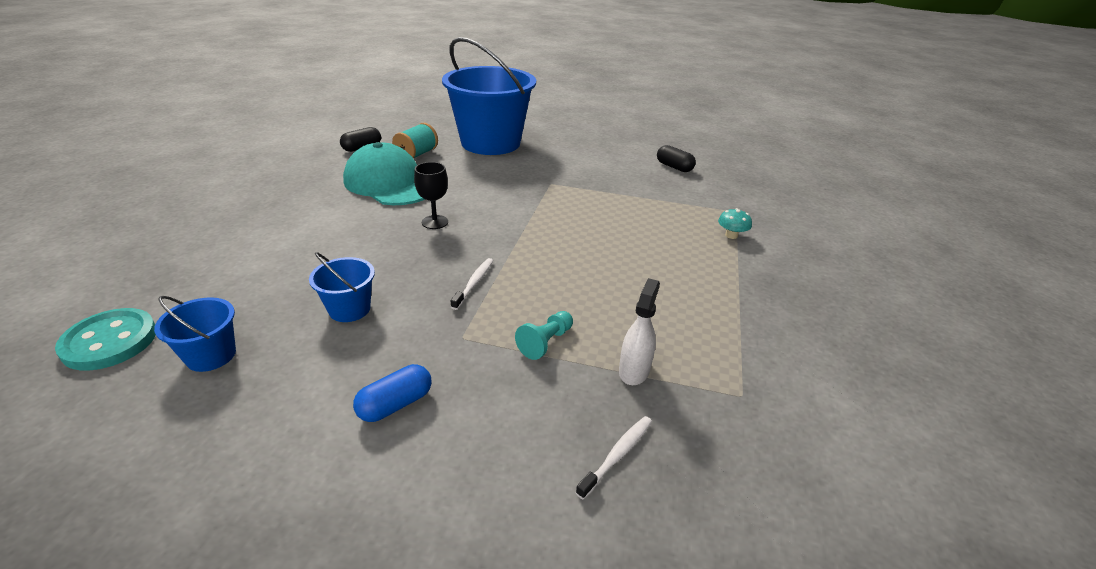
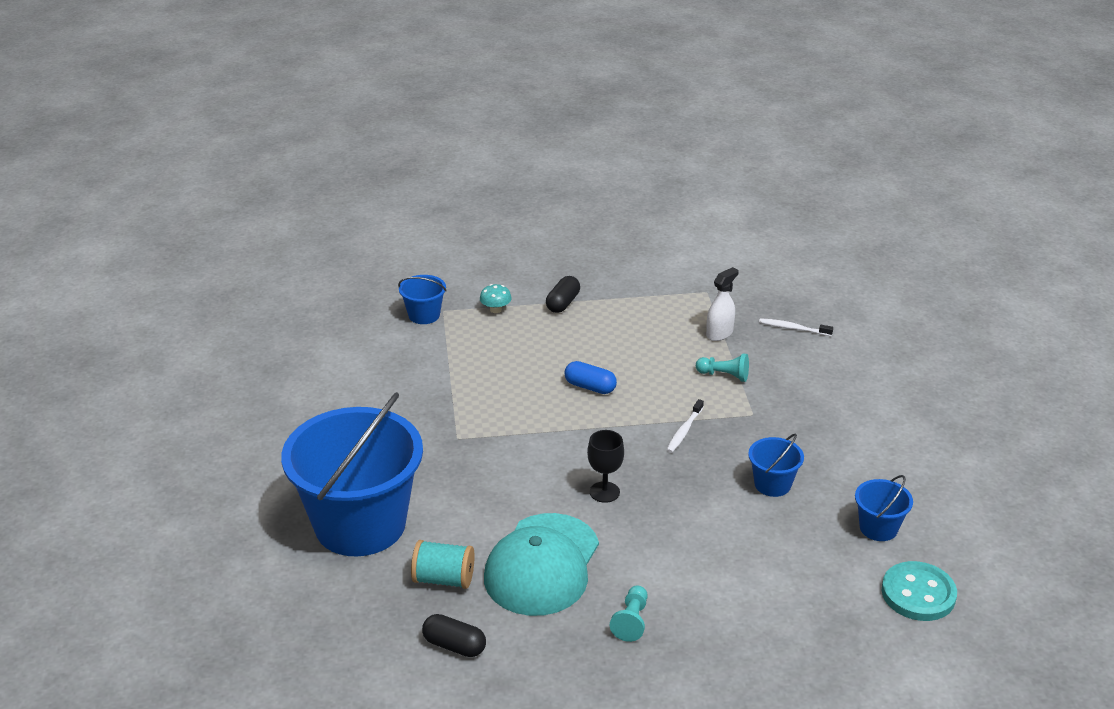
camera: 110 degrees left, 0 degrees up
(301, 198) = (631, 621): none -> turquoise pawn
(395, 404) = (835, 420): blue capsule -> blue capsule (590, 387)
(474, 283) = (684, 431): white toothbrush -> white toothbrush turned 60 degrees counterclockwise
(634, 370) = (719, 333): white spray bottle -> white spray bottle turned 135 degrees clockwise
(674, 167) = (352, 359): black capsule -> black capsule (563, 303)
(730, 202) = (424, 315): none -> blue bucket

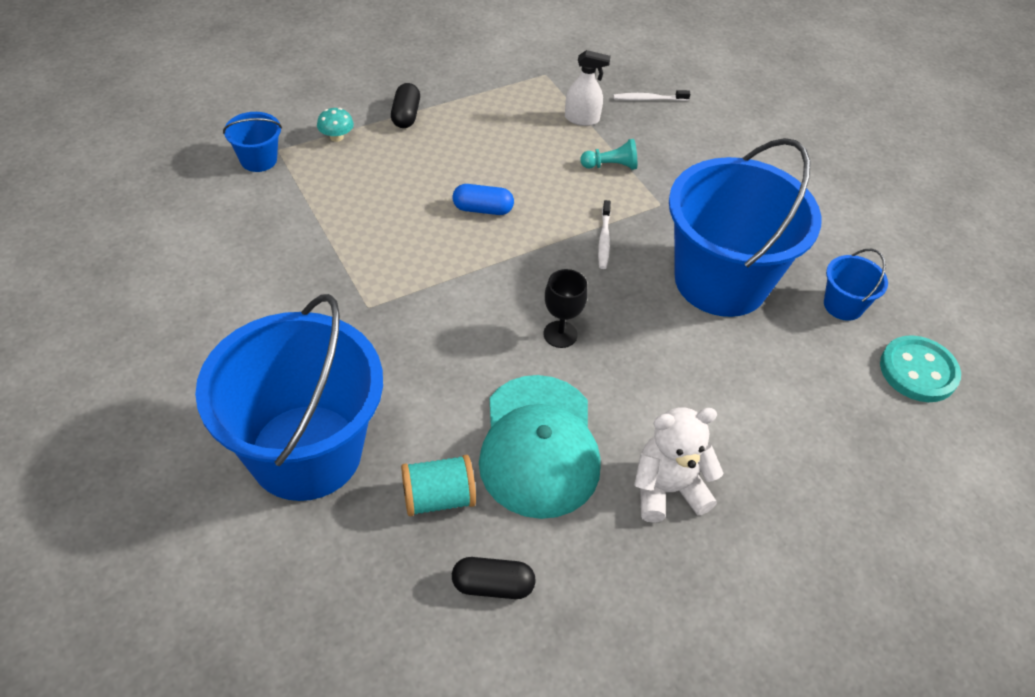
camera: 25 degrees left, 15 degrees up
(631, 621) = (667, 489): turquoise pawn -> white teddy bear
(719, 333) = (582, 119): white spray bottle -> white spray bottle turned 75 degrees clockwise
(772, 484) = (721, 281): blue bucket -> blue bucket, size x2.41

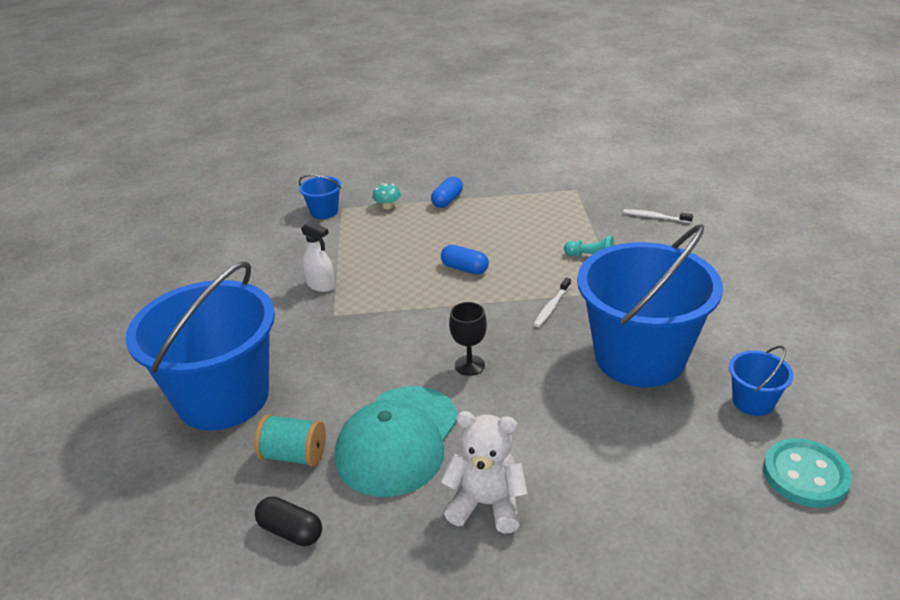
camera: 30 degrees right, 15 degrees down
(406, 115) = (447, 200): black capsule -> blue capsule
(582, 119) = (587, 222): white spray bottle -> white spray bottle (321, 285)

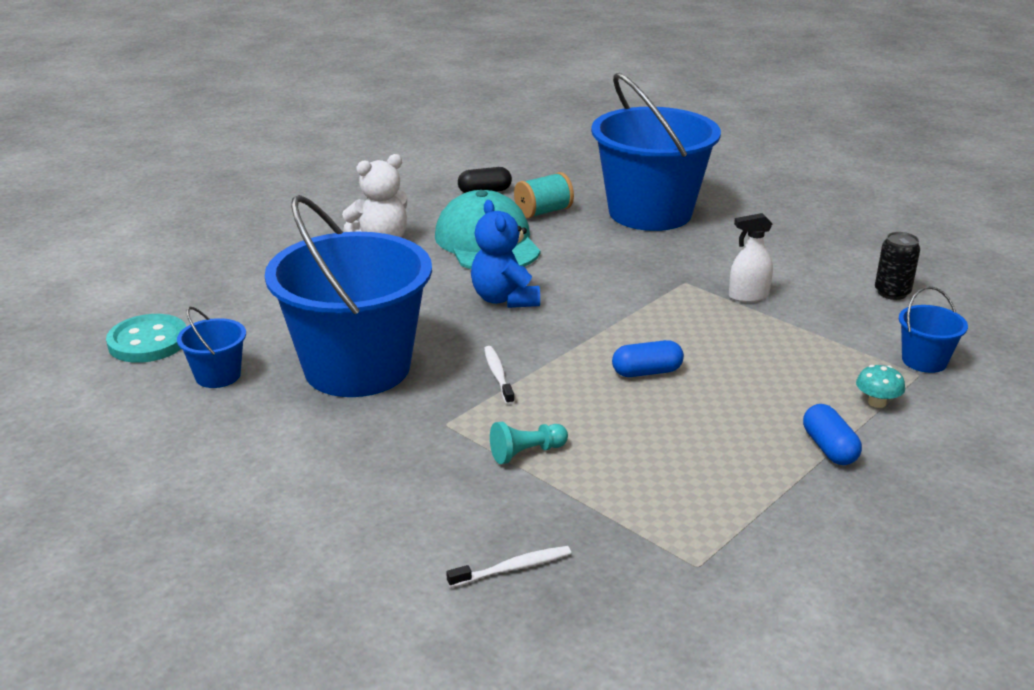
camera: 135 degrees right, 5 degrees down
(247, 248) = (892, 293): none -> black can
(469, 365) = (505, 299): black goblet -> blue teddy bear

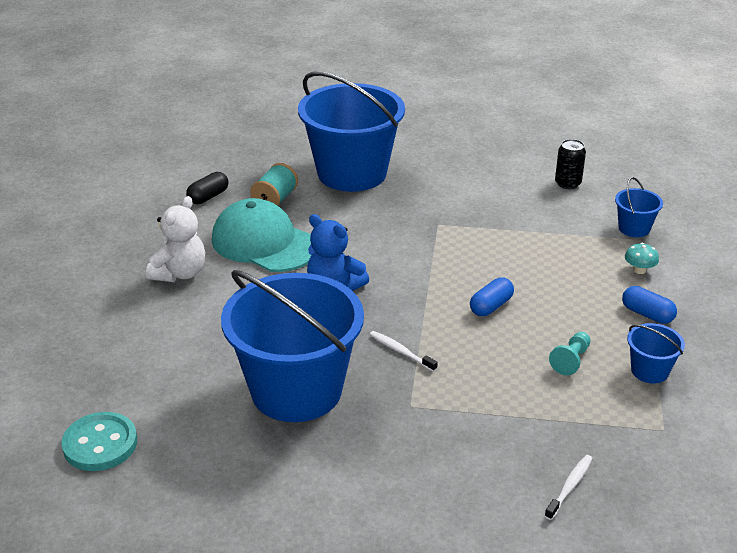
camera: 35 degrees left, 5 degrees up
(218, 375) = (198, 446): blue bucket -> blue bucket (649, 371)
(526, 453) = (486, 402): turquoise pawn -> turquoise pawn (571, 360)
(748, 296) = (489, 220): white spray bottle -> none

